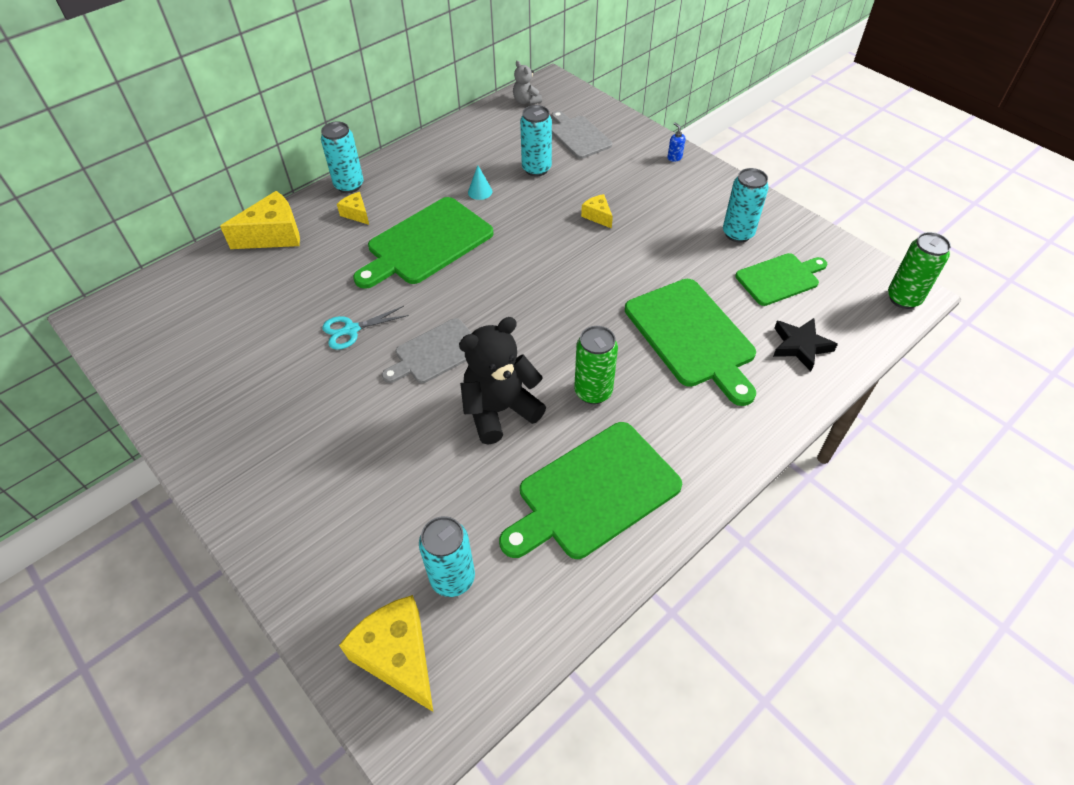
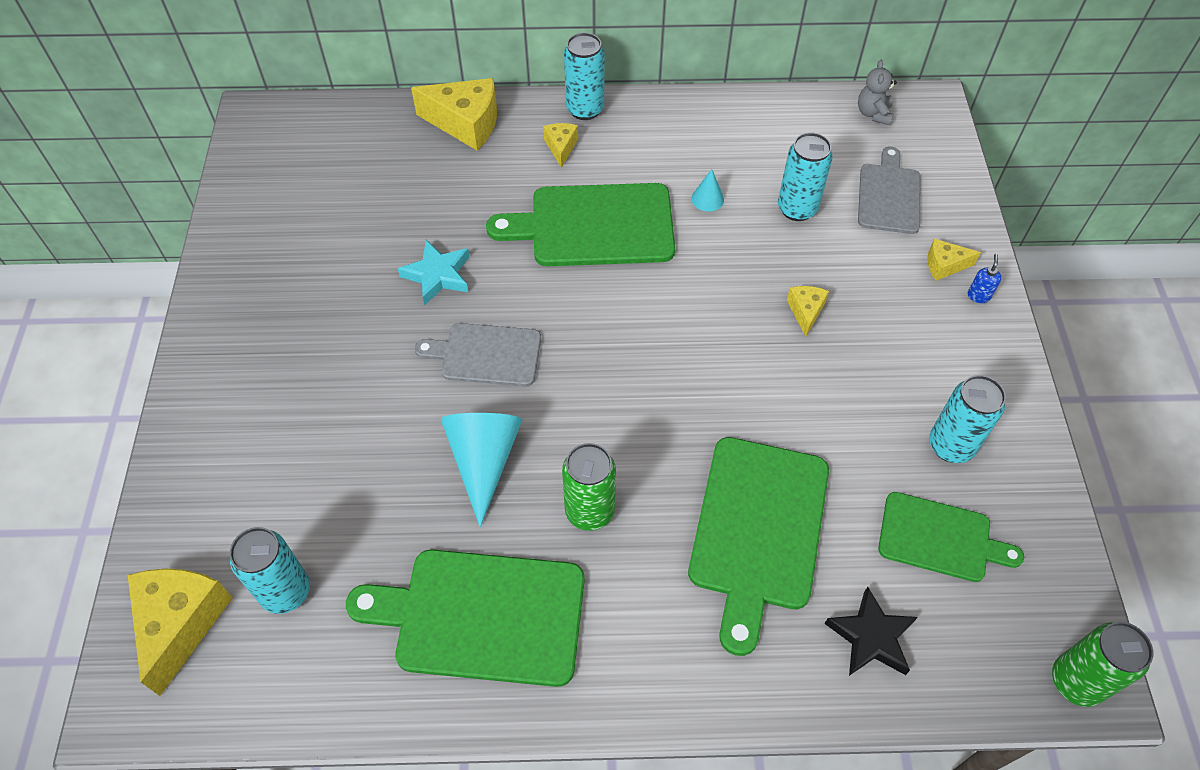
camera: 40 degrees right, 5 degrees up
(351, 330) = (437, 275): turquoise scissors -> turquoise star
(499, 410) = (484, 461): black teddy bear -> turquoise cone
(642, 153) = (944, 265): none -> yellow cheese

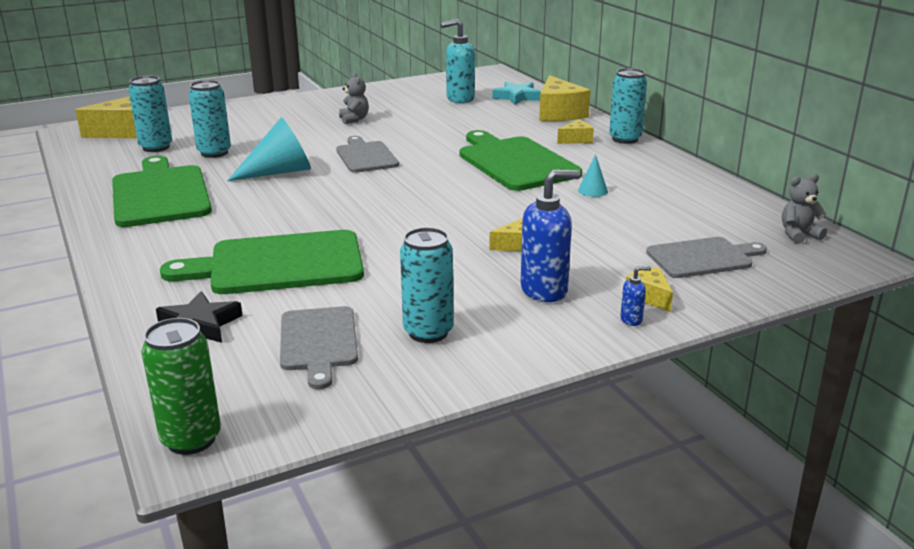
camera: 65 degrees right, 30 degrees down
(339, 324) = (354, 119): none -> grey teddy bear
(341, 189) = (460, 99): none -> turquoise soap dispenser
(437, 275) = (418, 132): turquoise star -> turquoise star (517, 97)
(589, 511) = (259, 207): green can -> none
(797, 209) = (629, 223): turquoise can -> turquoise can (214, 153)
(905, 330) = (544, 290): none -> blue soap dispenser
(940, 538) = (318, 342): green cutting board -> grey cutting board

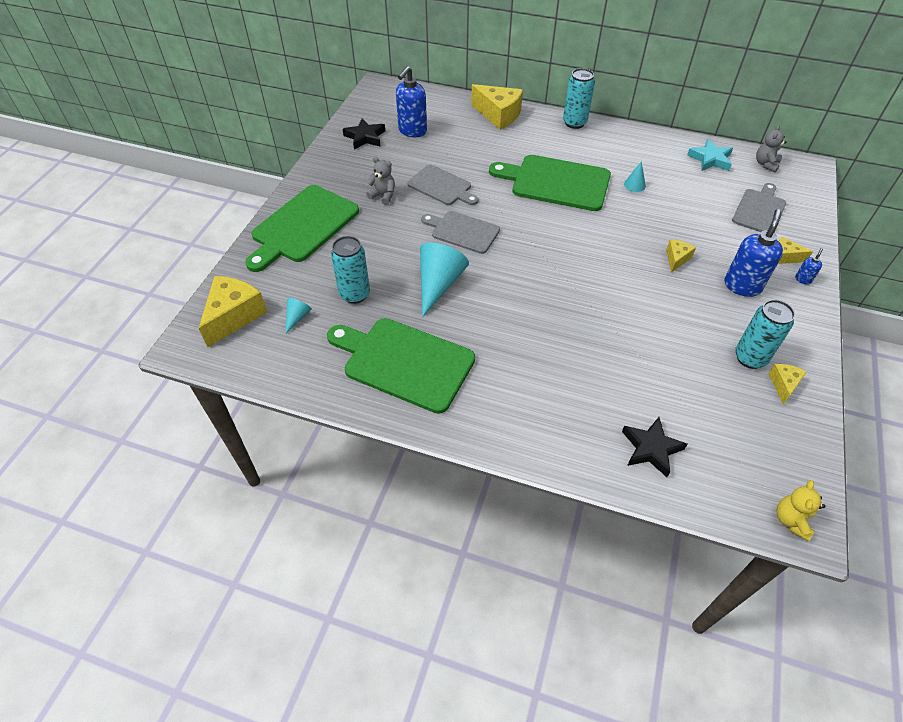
camera: 45 degrees left, 25 degrees up
(156, 147) = (297, 317): turquoise can -> turquoise cone
(191, 439) = (791, 520): green can -> yellow teddy bear
(278, 264) = (597, 367): green cutting board -> green cutting board (302, 226)
(318, 342) = (722, 407): grey cutting board -> grey cutting board (441, 186)
(415, 91) = (365, 137): none -> black star
(460, 99) = (412, 131): turquoise soap dispenser -> blue soap dispenser
(517, 97) = (444, 109): turquoise star -> turquoise star (710, 159)
(576, 140) = (551, 139): yellow cheese -> yellow cheese (783, 385)

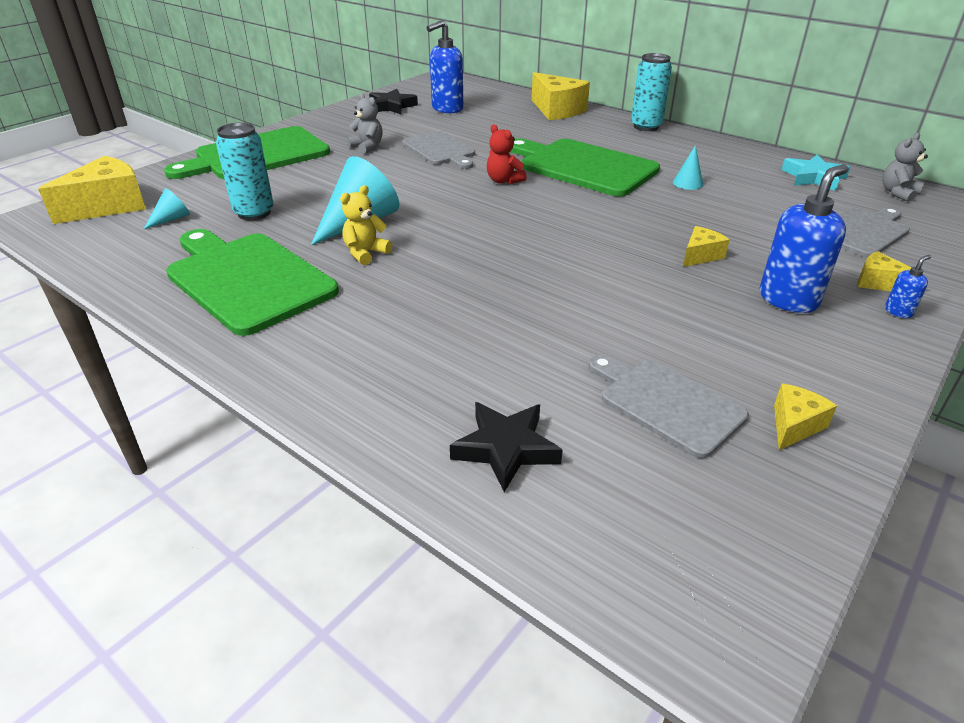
camera: 20 degrees right, 15 degrees down
(463, 231) = (431, 186): grey cutting board -> grey cutting board (666, 403)
(510, 212) = (504, 181): none -> red teddy bear
(750, 358) = (752, 380): turquoise can -> none
(791, 520) = (698, 624): yellow teddy bear -> yellow teddy bear (365, 253)

